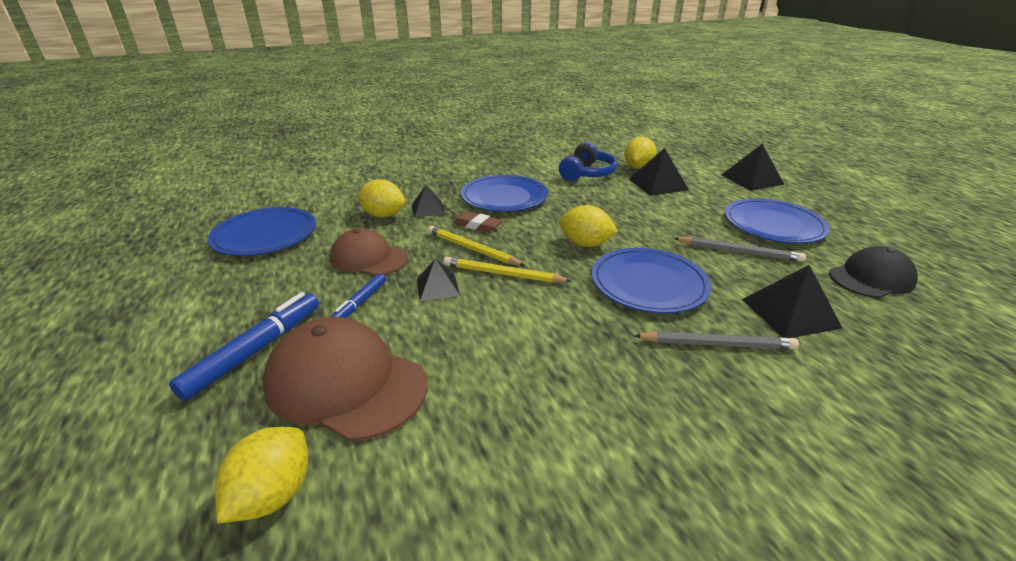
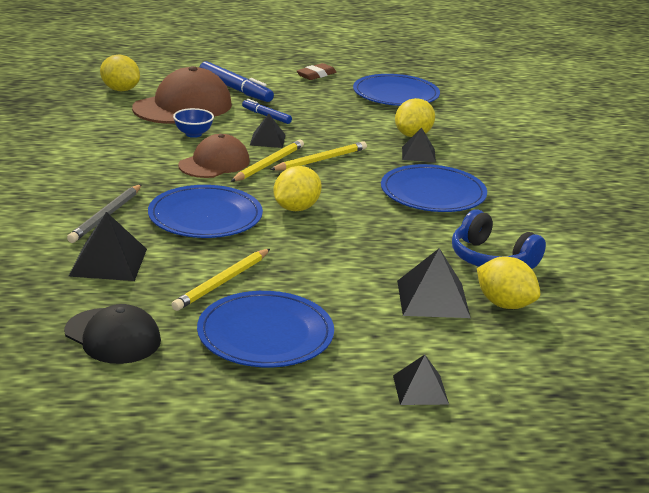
camera: 105 degrees right, 5 degrees down
(369, 258) = (331, 123): brown cap -> brown cap (214, 163)
(449, 344) = (193, 134): none -> blue bowl
(477, 225) = (368, 169): brown eraser -> brown eraser (316, 75)
(739, 252) = (222, 282): grey pencil -> yellow pencil
(752, 179) = (420, 389): black pyramid -> black pyramid, size x0.64
(871, 278) = (112, 336): black cap -> black cap turned 45 degrees counterclockwise

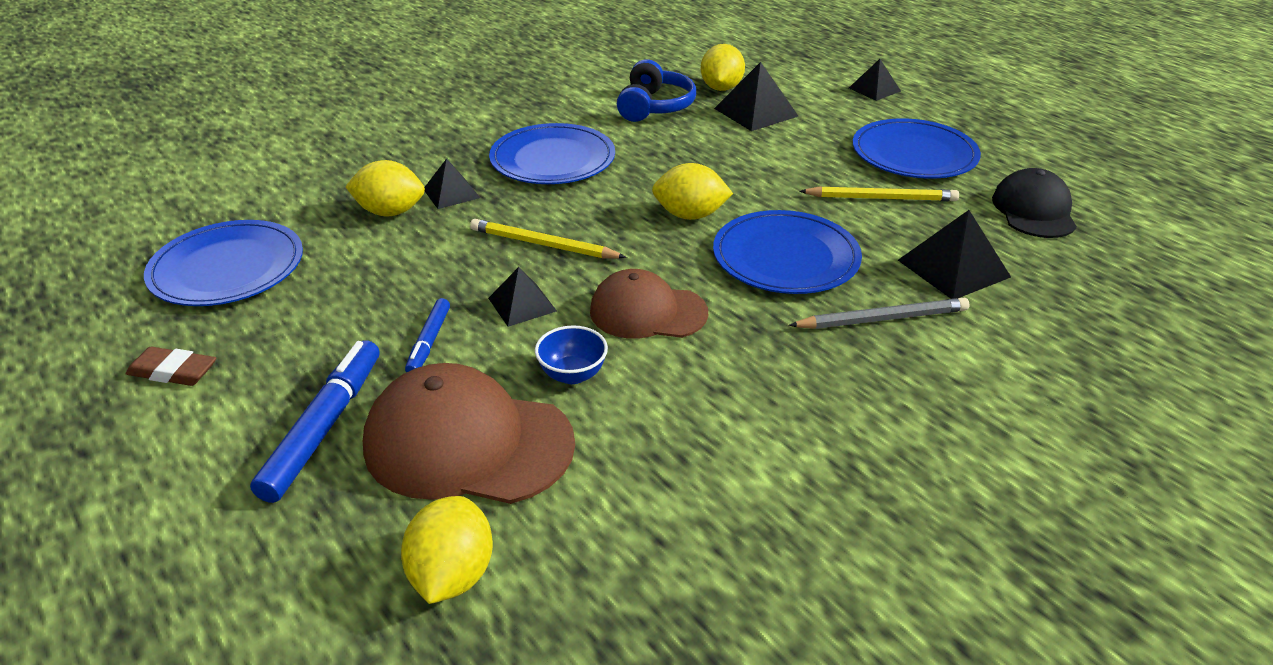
camera: 120 degrees left, 10 degrees up
(268, 164) = (600, 273): yellow pencil -> none

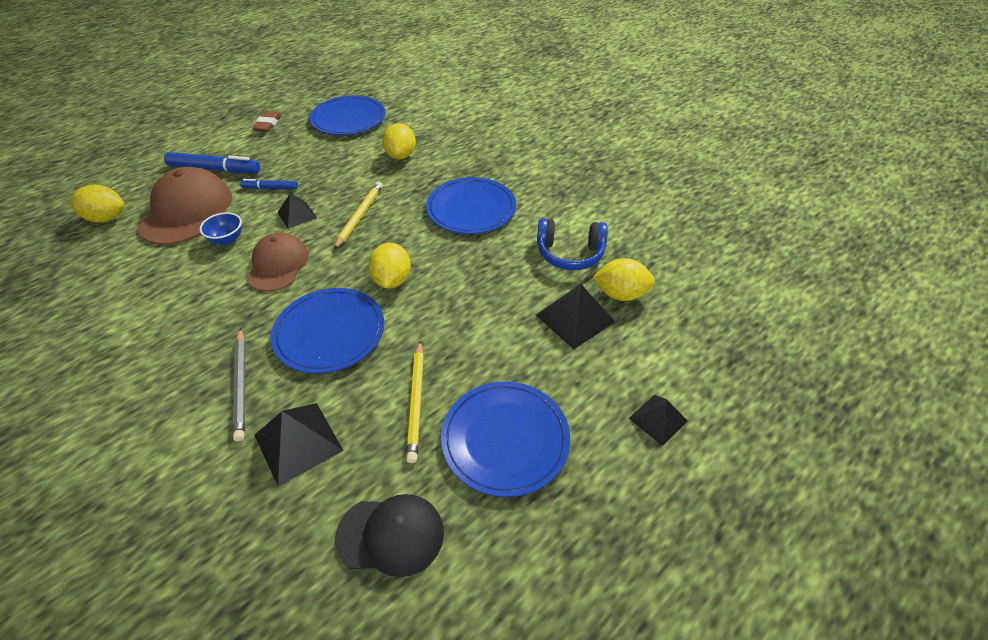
camera: 85 degrees right, 10 degrees up
(451, 193) = (423, 173): black pyramid -> none

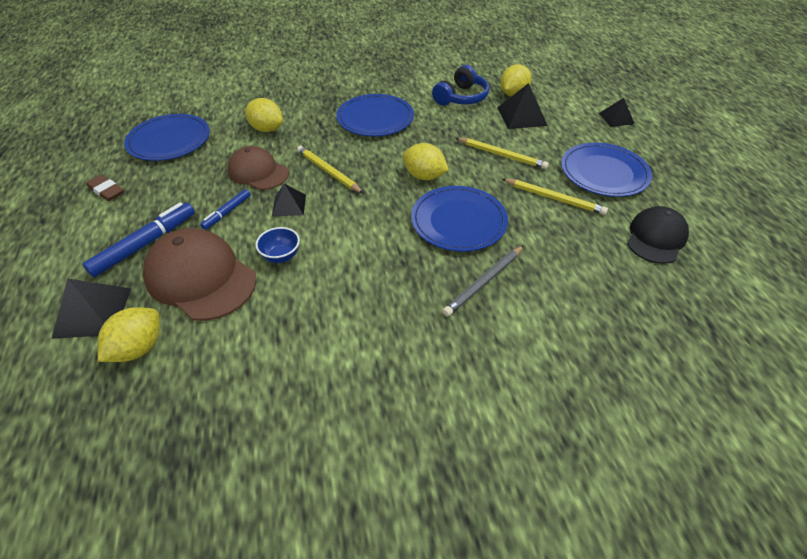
camera: 60 degrees left, 0 degrees up
(241, 385) = (484, 282): grey pencil -> grey pencil turned 120 degrees clockwise
(278, 265) = (350, 231): brown cap -> brown cap (258, 172)
(298, 442) = (561, 262): black pyramid -> black pyramid (93, 312)
(474, 327) = (501, 155): none -> yellow pencil

